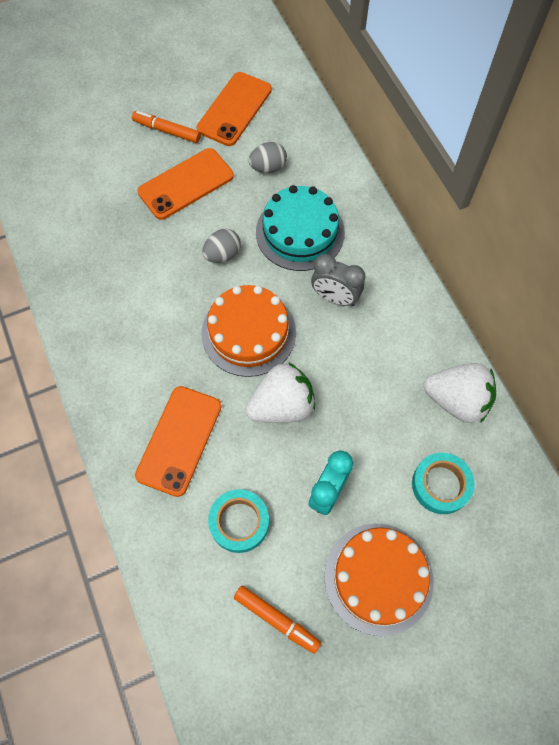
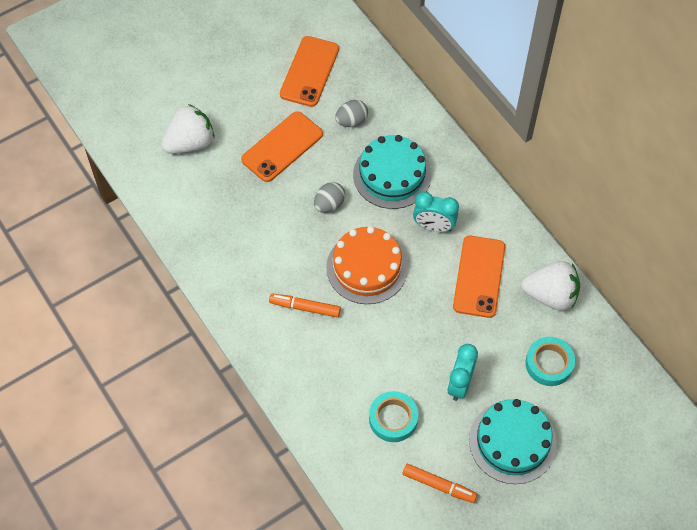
camera: 10 degrees left, 5 degrees down
(167, 131) = (253, 100): orange marker -> orange marker (305, 307)
(179, 440) = (329, 364): orange phone -> orange phone (479, 276)
(282, 406) = (408, 322): white strawberry -> white strawberry (190, 143)
(335, 297) = (434, 226): grey clock -> turquoise clock
(378, 578) = (512, 442): orange cake -> turquoise cake

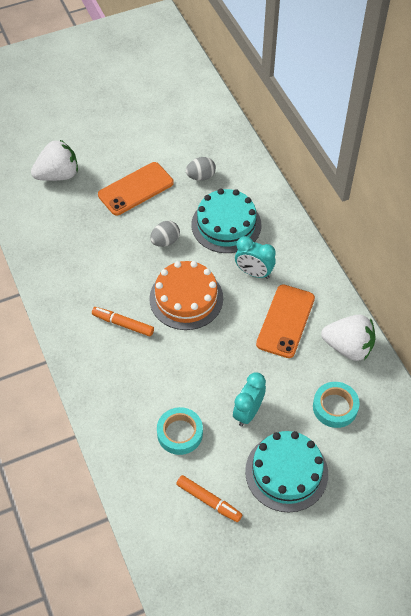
camera: 10 degrees right, 5 degrees down
(309, 71) = (174, 133): orange phone -> none

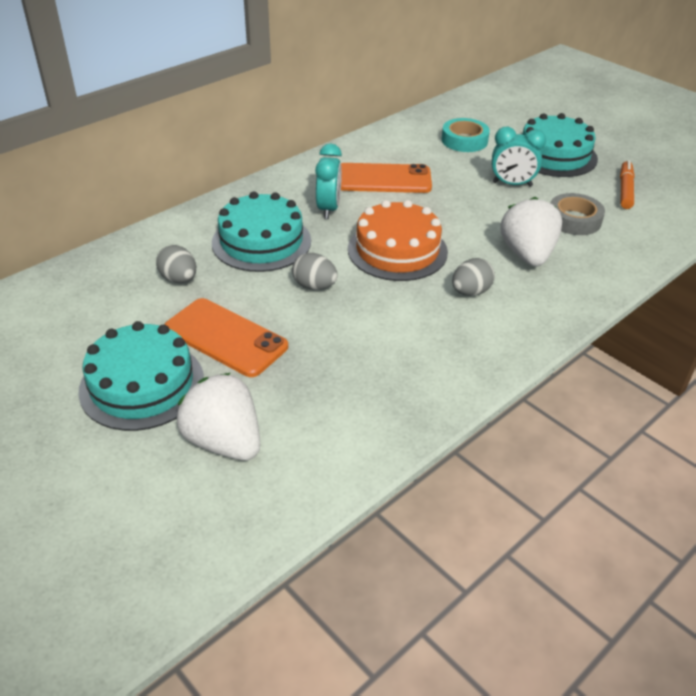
camera: 110 degrees left, 15 degrees down
(114, 149) = (142, 384): none -> turquoise cake
(123, 324) = (470, 292): orange marker -> grey egg
(180, 433) = (574, 220): turquoise tape -> grey tape
(348, 347) = (390, 141): white strawberry -> white strawberry (527, 255)

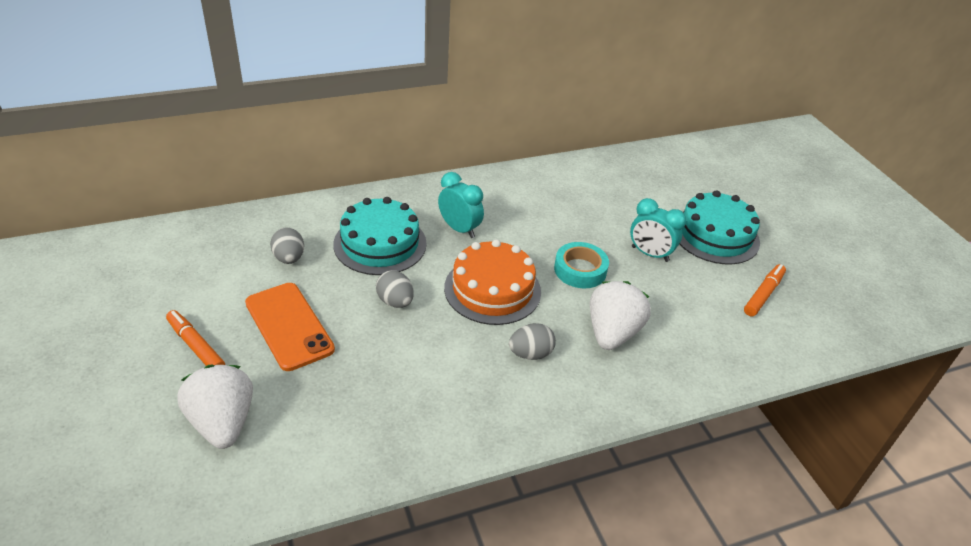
camera: 20 degrees right, 0 degrees up
(142, 384) = (196, 346): turquoise cake -> orange marker
(328, 209) = (459, 229): turquoise clock -> turquoise clock turned 75 degrees counterclockwise
(383, 179) = (530, 213): orange phone -> none
(464, 140) = (635, 194): turquoise tape -> turquoise tape (580, 270)
(574, 220) = (686, 311): grey tape -> none

